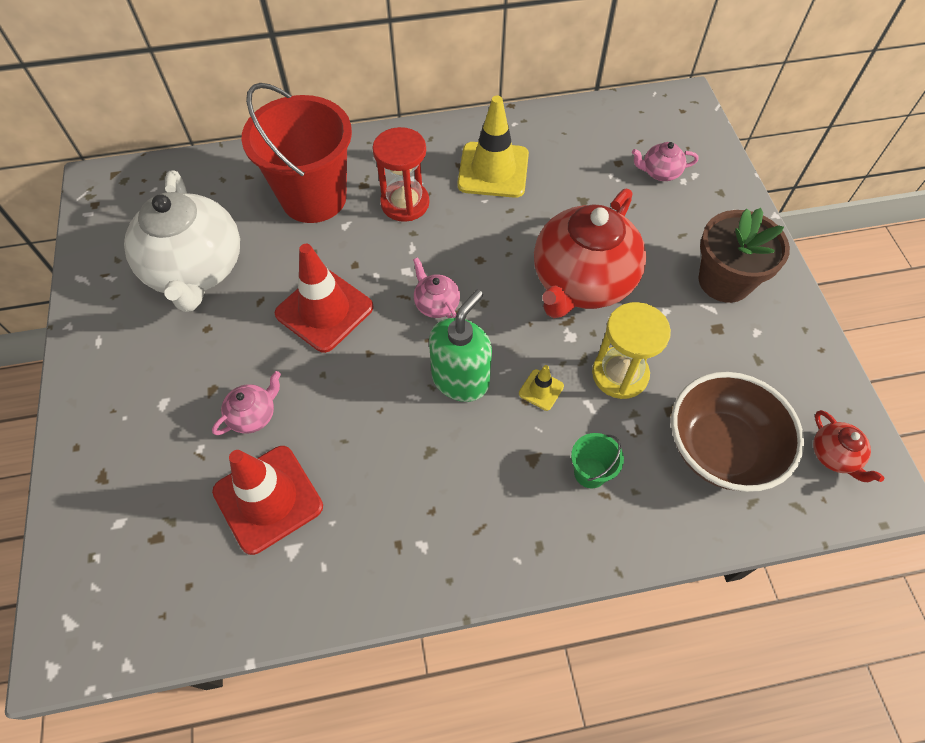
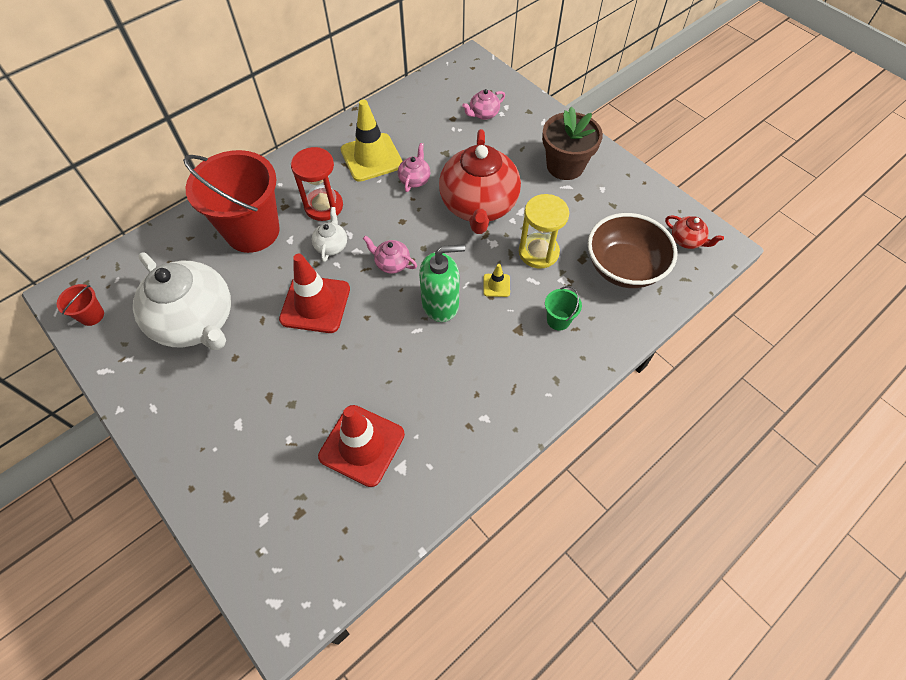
camera: 30 degrees left, 0 degrees up
(108, 216) = (92, 315): none -> red bucket
(253, 415) = (312, 397): pink teapot -> pink teapot (414, 179)
(384, 252) = (331, 245): none -> white teapot
(460, 379) = (440, 304): green soap dispenser -> green soap dispenser turned 75 degrees clockwise

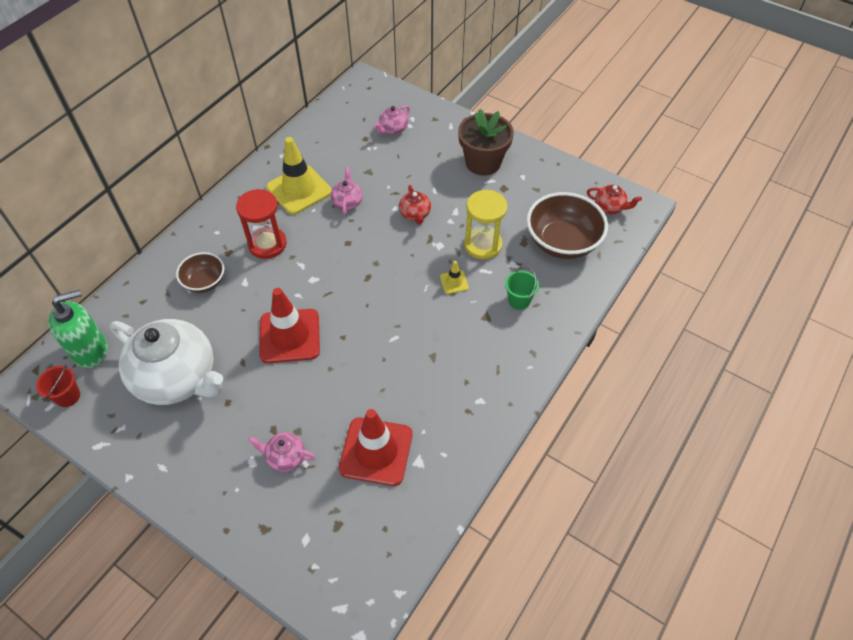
camera: 15 degrees left, 5 degrees down
(252, 231) = (204, 282): red bucket -> brown bowl
(331, 245) = (287, 279): white teapot -> none
(392, 263) = (350, 283): pink teapot -> pink teapot (285, 457)
(440, 304) = (408, 310): green soap dispenser -> green soap dispenser (90, 350)
(478, 206) = (415, 214): red teapot -> red teapot, size x0.42

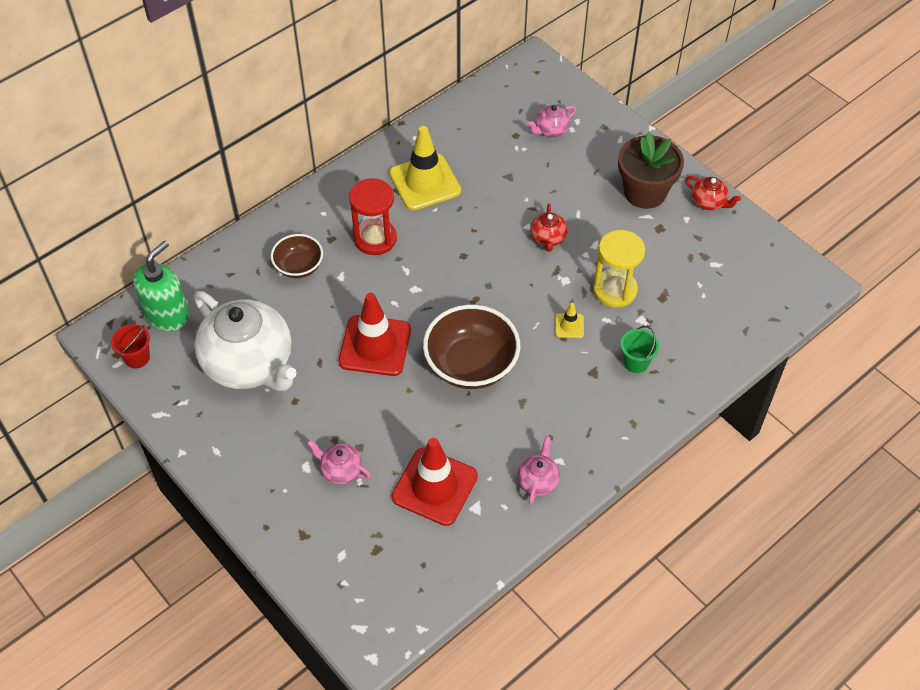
camera: 15 degrees right, 0 degrees up
(90, 350) = (167, 315): green soap dispenser -> green soap dispenser turned 45 degrees counterclockwise
(347, 202) = (475, 208): pink teapot -> pink teapot (538, 481)
(562, 242) = (707, 306): brown bowl -> brown bowl (471, 364)
(610, 207) = (778, 277): red teapot -> red teapot (709, 202)

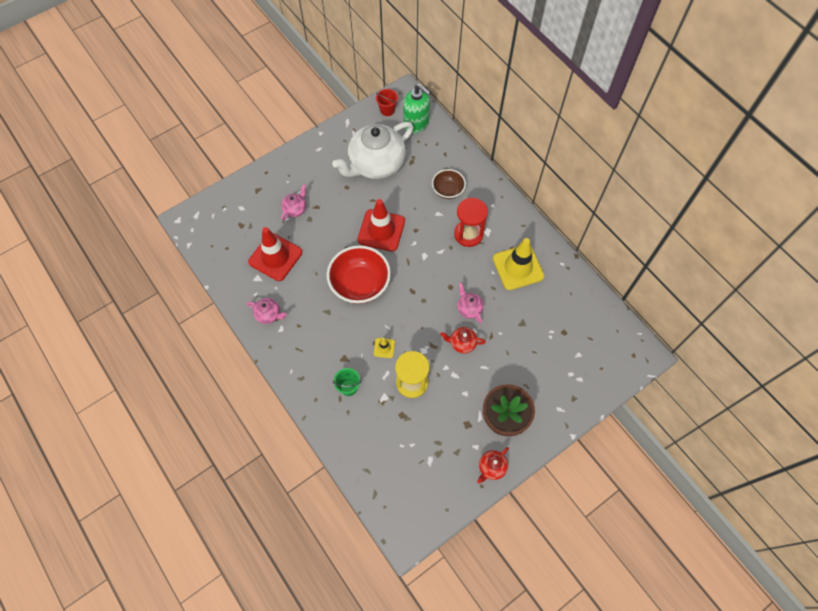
camera: 95 degrees right, 10 degrees up
(471, 364) = (360, 284): brown bowl -> red bowl
(551, 130) = (569, 358): pink teapot -> pink teapot (469, 308)

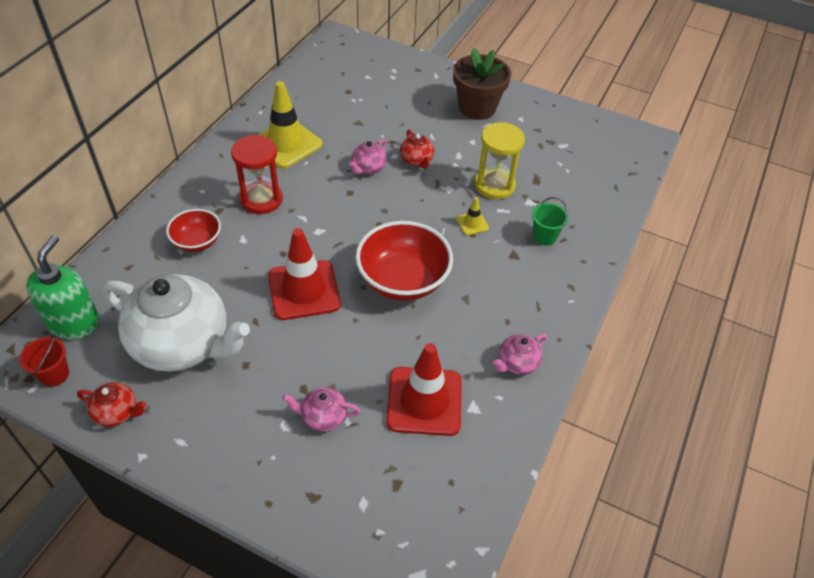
camera: 120 degrees left, 15 degrees down
(269, 314) = (517, 363): pink teapot -> pink teapot turned 120 degrees counterclockwise
(448, 190) = (197, 242): brown bowl -> red bowl
(491, 467) = (531, 103): red teapot -> red teapot (117, 412)

